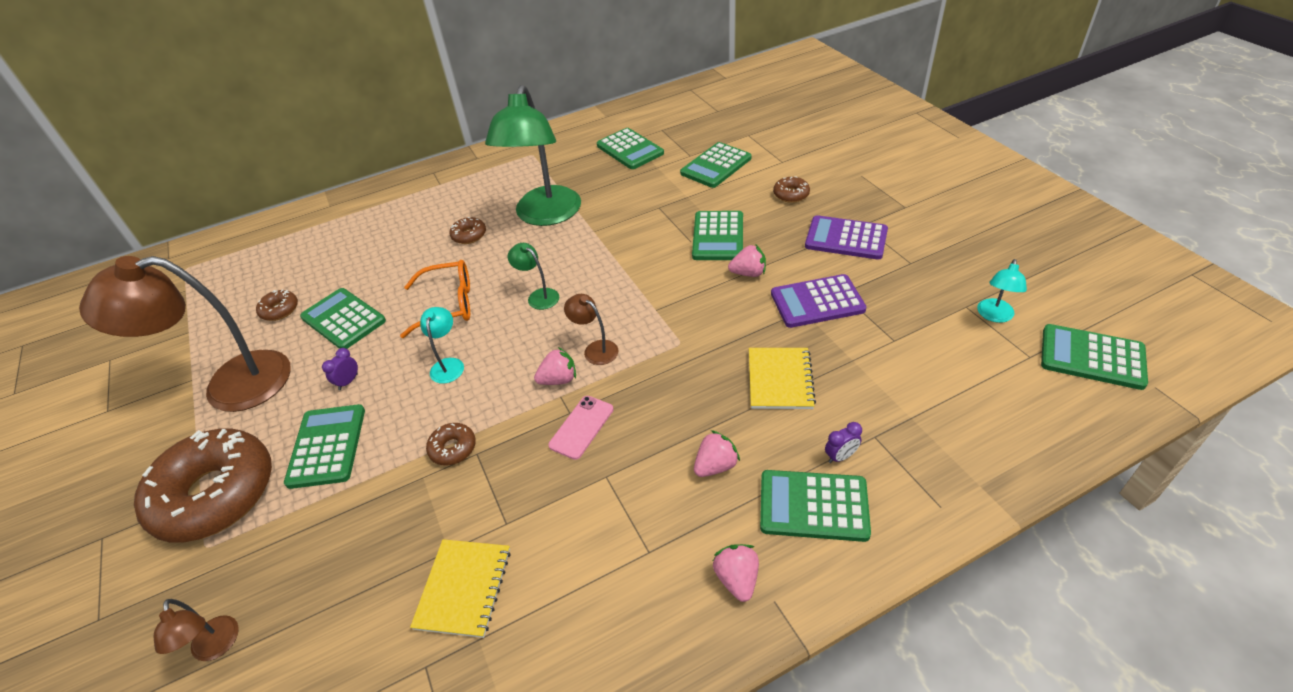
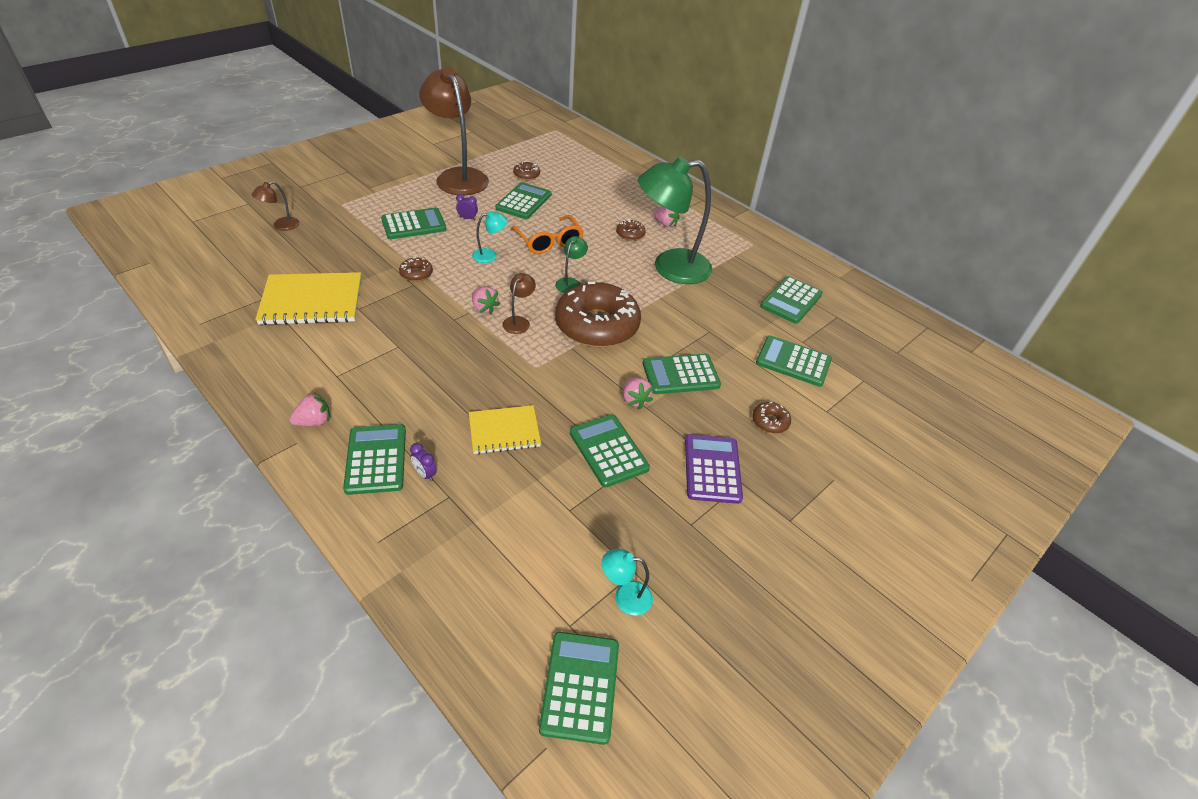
camera: 65 degrees right, 0 degrees up
(215, 494) = (376, 196): brown donut -> brown donut (597, 325)
(463, 588) = (312, 301): yellow notebook -> yellow notebook, size x1.60
(581, 427) = (440, 327): pink phone -> none
(715, 466) = (410, 401): pink strawberry -> pink strawberry (665, 224)
(817, 302) = (608, 450): purple calculator -> green calculator

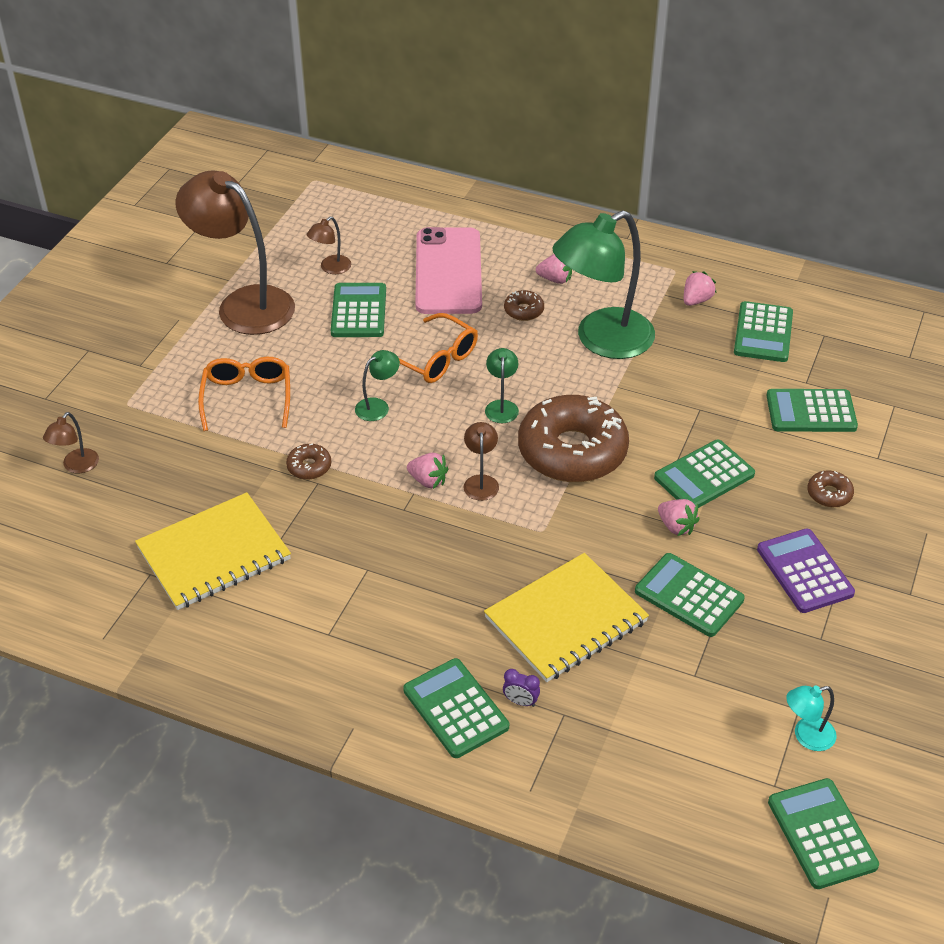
camera: 20 degrees left, 0 degrees up
(314, 421) = (351, 697): pink strawberry -> pink strawberry (696, 300)
(414, 224) = (247, 398): green calculator -> orange glasses
(467, 218) = (308, 363): purple clock -> none
(490, 255) = (378, 406): turquoise lamp -> green lamp
(504, 431) = (565, 620): yellow notebook -> yellow notebook, size x1.60
(526, 175) = (331, 268): brown donut -> brown lamp
(598, 199) = (448, 271): none -> pink phone

